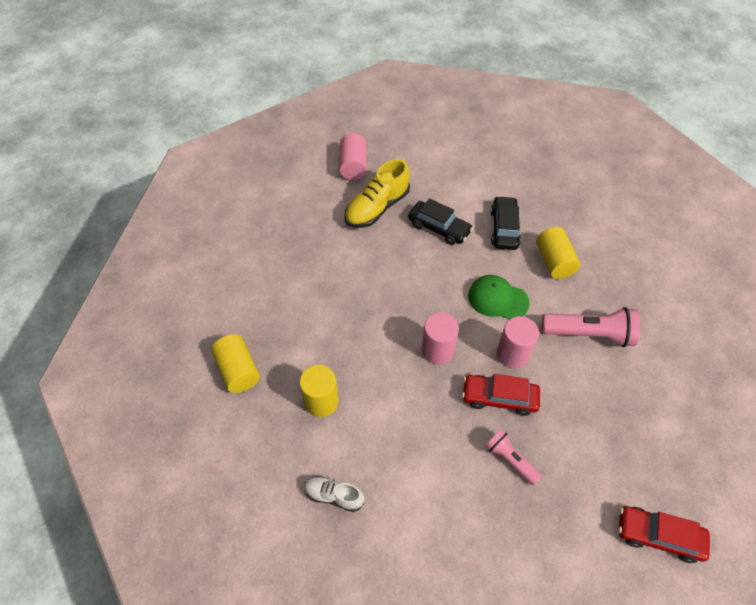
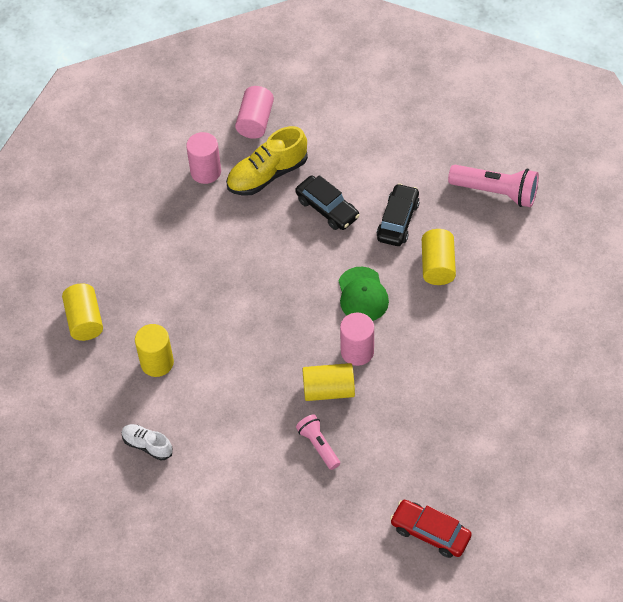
camera: 15 degrees right, 0 degrees up
(437, 350) = (283, 335): pink cylinder -> pink cylinder (205, 172)
(497, 299) = (362, 295): green cap -> green cap turned 135 degrees counterclockwise
(499, 398) = (328, 390): red car -> yellow cylinder
(589, 334) = (443, 346): pink flashlight -> pink flashlight (496, 192)

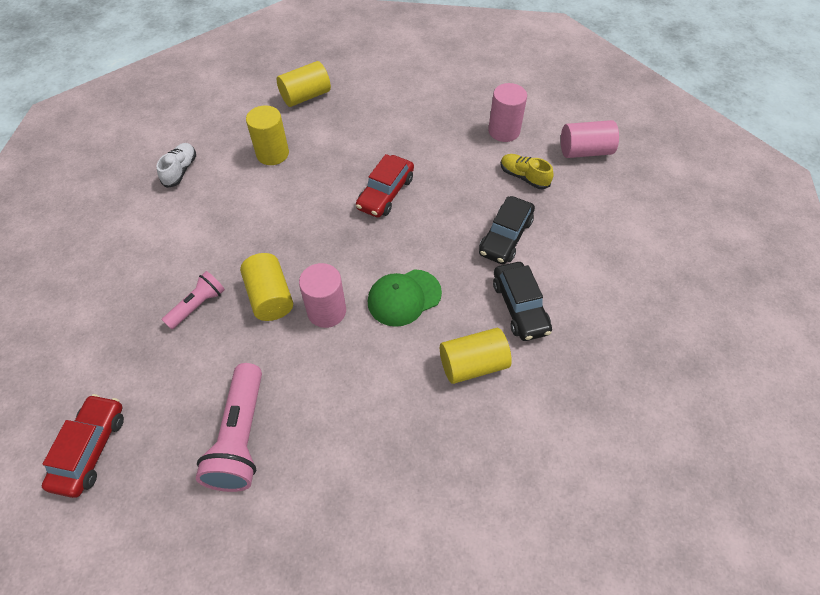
camera: 70 degrees right, 0 degrees up
(245, 282) = (385, 193): none -> red car
(267, 175) = (524, 177): yellow shoe -> yellow shoe, size x0.57
(398, 221) = (519, 307): black car -> black car turned 75 degrees clockwise
(496, 192) = (614, 405): pink flashlight -> pink flashlight (241, 437)

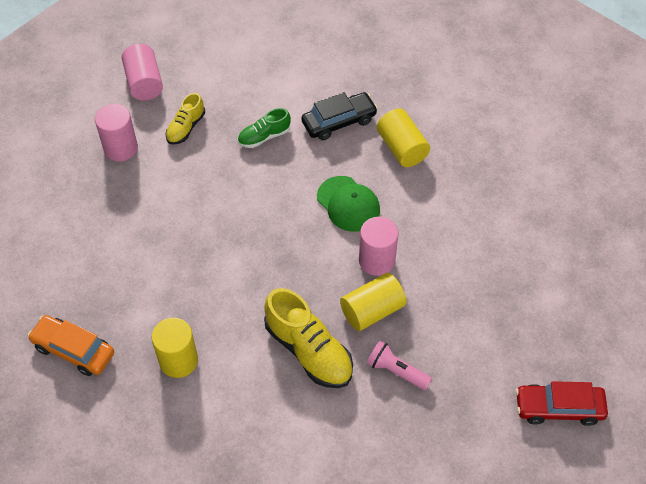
camera: 100 degrees left, 0 degrees up
(180, 170) = (218, 454): white shoe -> none
(241, 437) = (511, 295): pink flashlight -> none
(247, 240) = (309, 350): none -> yellow shoe
(306, 96) = (74, 350): yellow cylinder -> orange car
(385, 193) = (224, 239): red car -> none
(505, 237) = (264, 137): black car -> green shoe

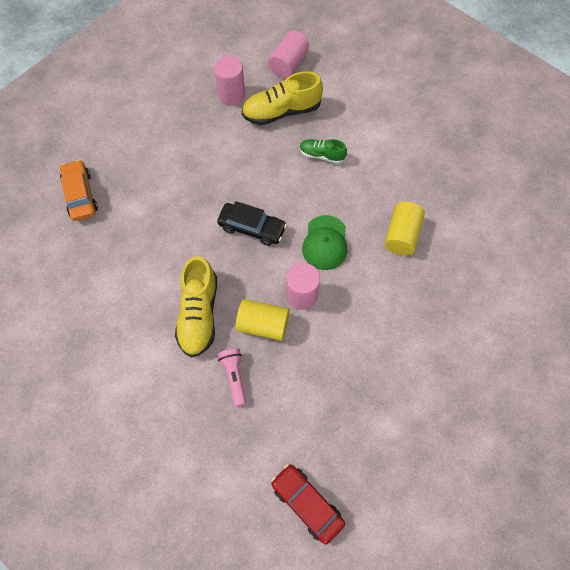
camera: 45 degrees right, 10 degrees up
(178, 360) = (124, 252): yellow cylinder -> none
(186, 128) = (281, 112): yellow shoe -> yellow shoe, size x1.75
(339, 122) = (379, 183): black car -> black car (252, 228)

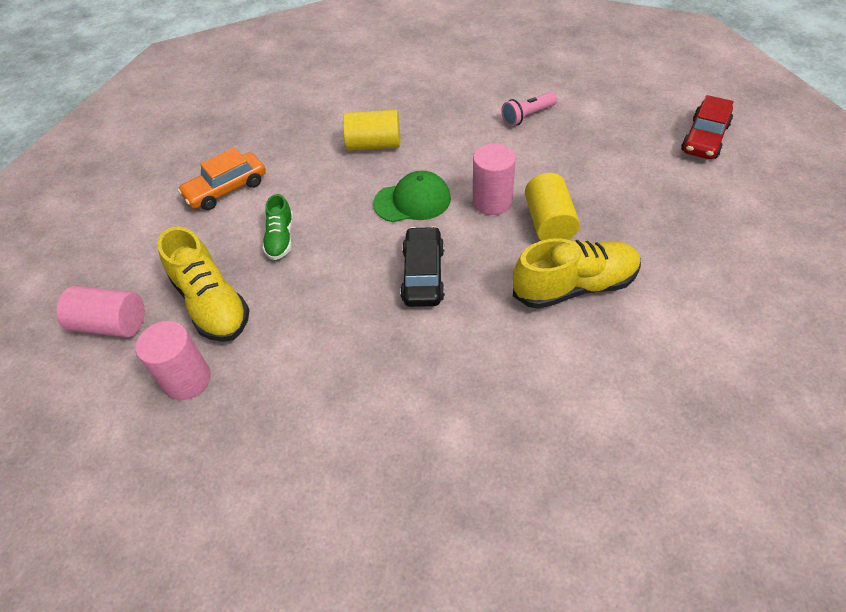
camera: 105 degrees left, 15 degrees down
(80, 195) = (465, 536): orange car -> orange car (226, 189)
(234, 377) = (627, 227): pink flashlight -> pink flashlight (527, 116)

